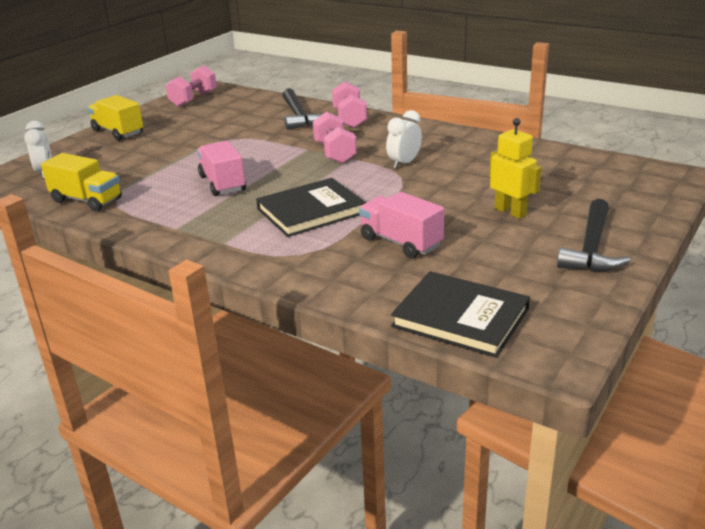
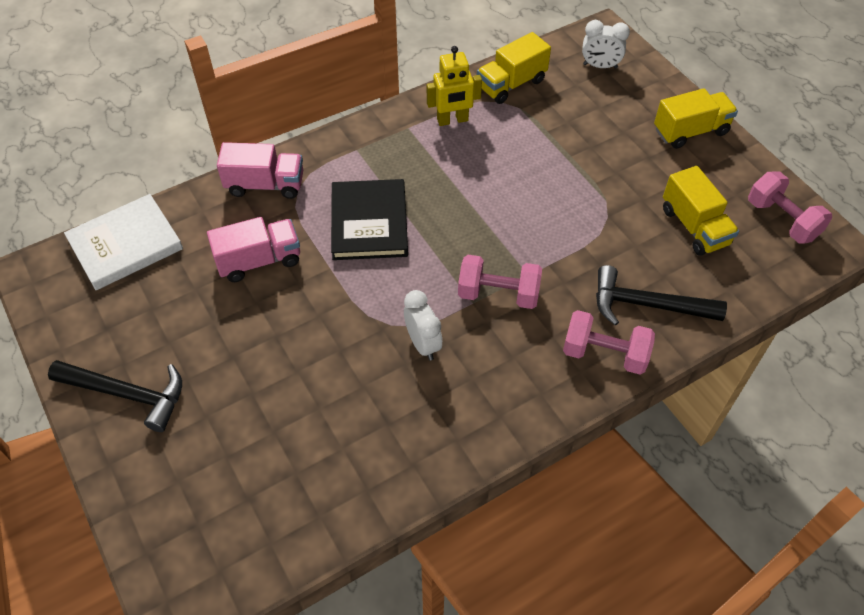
camera: 115 degrees right, 25 degrees up
(218, 117) = (694, 227): none -> yellow truck
(222, 183) = (481, 179): pink truck -> pink truck (265, 185)
(460, 317) = (125, 245): black book -> white book
(510, 211) = (241, 374): yellow robot -> yellow robot (452, 120)
(591, 248) = (127, 394): black hammer -> black hammer turned 150 degrees clockwise

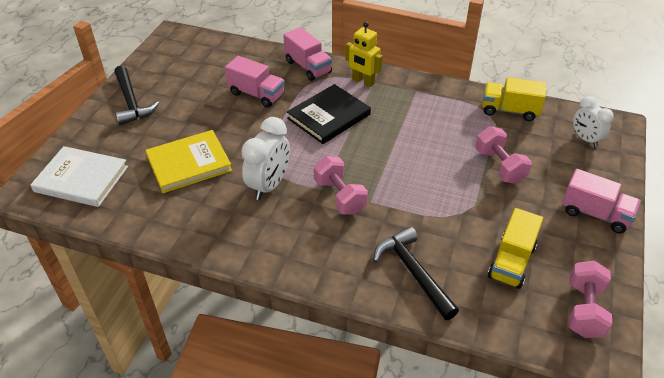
camera: 50 degrees right, 10 degrees down
(125, 245) = (217, 49): white book -> white book (81, 179)
(311, 398) = (189, 163): none -> yellow book
(423, 344) = (269, 185): white clock -> white clock, size x1.51
(452, 120) = (446, 104): yellow robot -> yellow robot (363, 82)
(604, 354) = (349, 271): pink dumbbell -> pink dumbbell (499, 166)
(690, 131) = (595, 214): yellow truck -> pink truck

